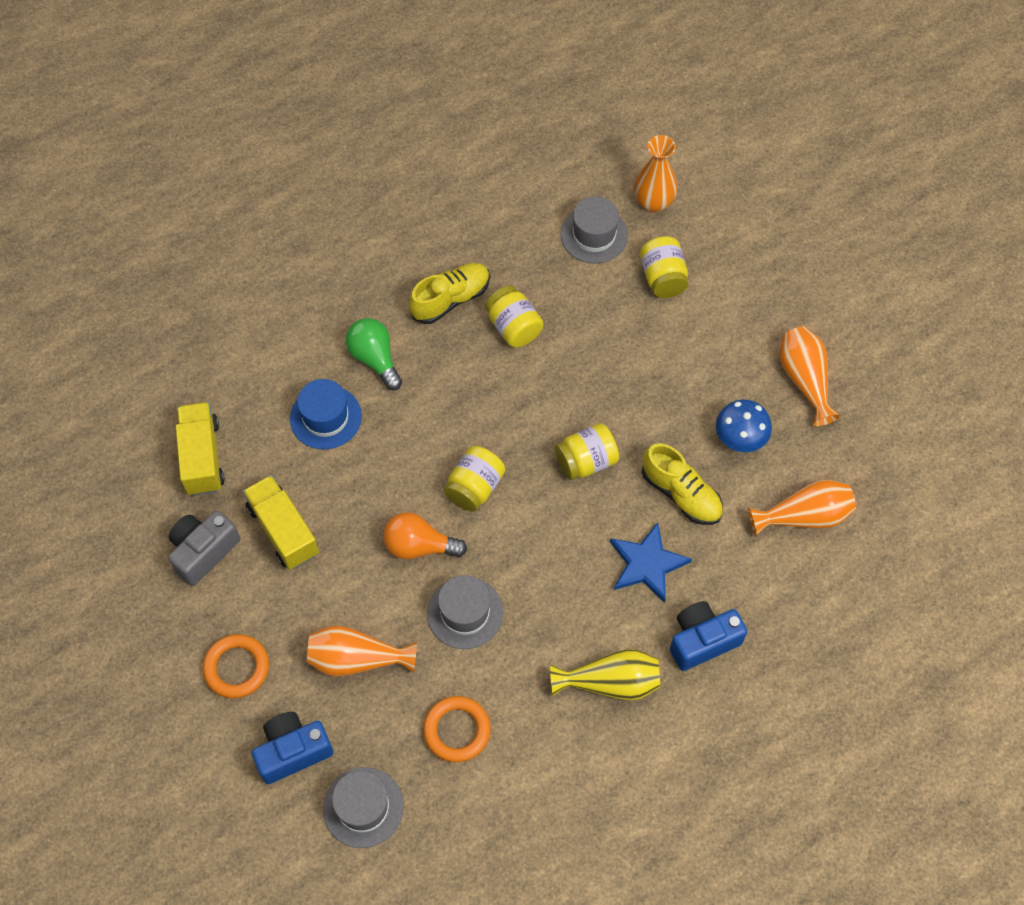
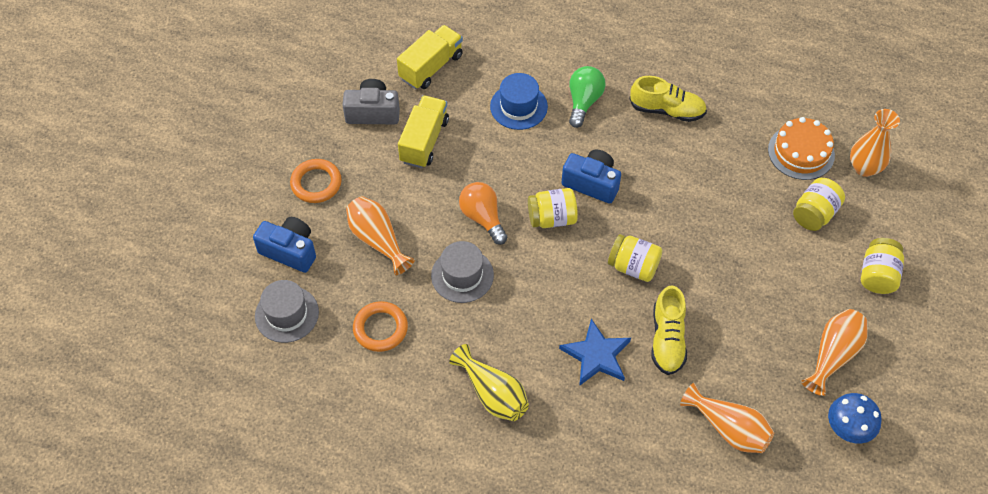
camera: 50 degrees right, 5 degrees down
(513, 327) = (685, 157): yellow jar -> yellow jar (877, 275)
(594, 235) = (801, 152): grey hat -> orange cake
(702, 640) = (574, 428): blue camera -> blue camera (592, 183)
(739, 440) = (743, 346): blue mushroom -> blue mushroom (847, 429)

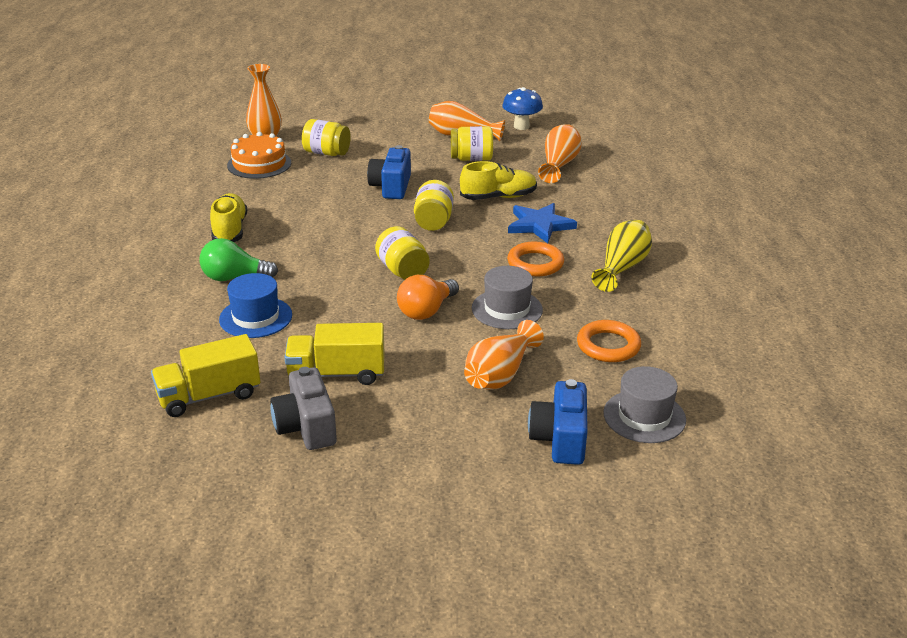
camera: 110 degrees left, 25 degrees down
(316, 183) = (446, 446): orange ring -> orange ring (535, 263)
(431, 67) = (209, 396): yellow truck -> yellow truck turned 45 degrees counterclockwise
(592, 183) = (346, 256): blue camera -> blue camera (391, 187)
(877, 275) = (375, 126): yellow jar -> yellow jar (471, 159)

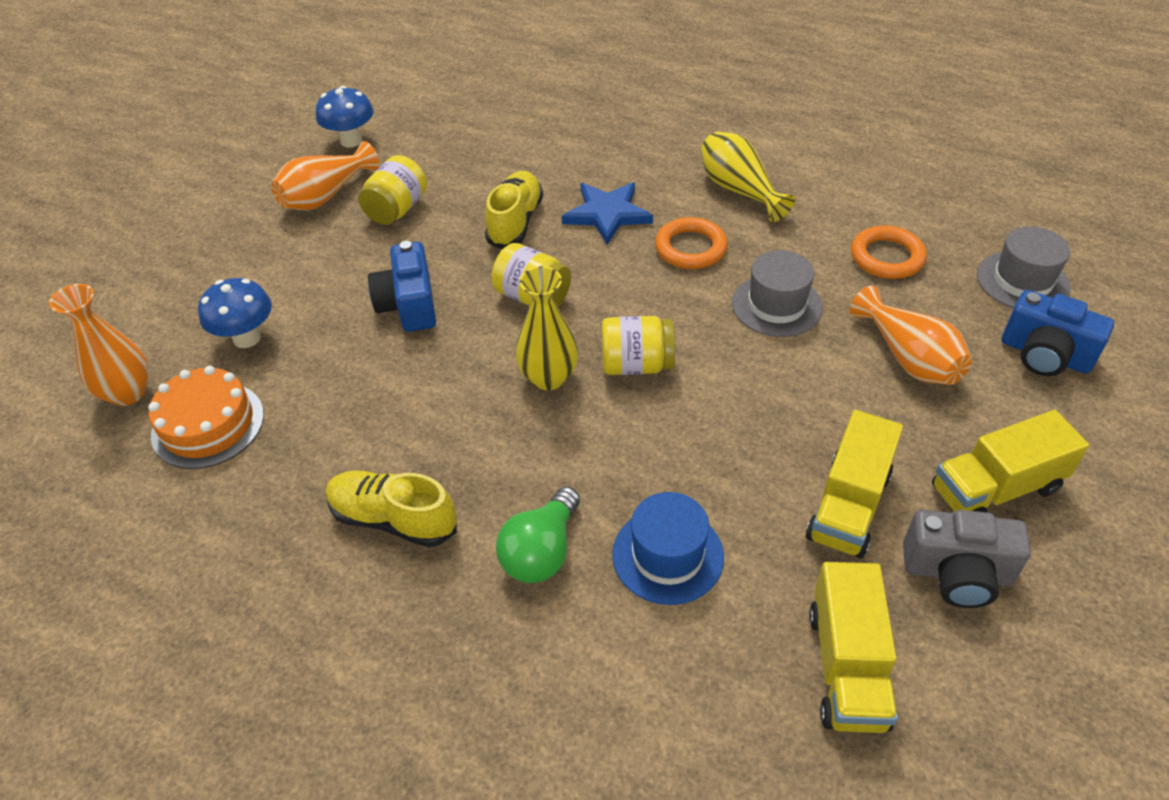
camera: 60 degrees left, 15 degrees up
(326, 153) = (247, 338): yellow jar -> blue mushroom
(368, 245) = (549, 377): none -> yellow vase
(391, 187) = (408, 305): blue camera -> blue camera turned 45 degrees clockwise
(394, 433) = (995, 489): none -> yellow truck
(426, 311) = (744, 374): orange light bulb -> none
(559, 165) = (477, 149): orange vase -> none

